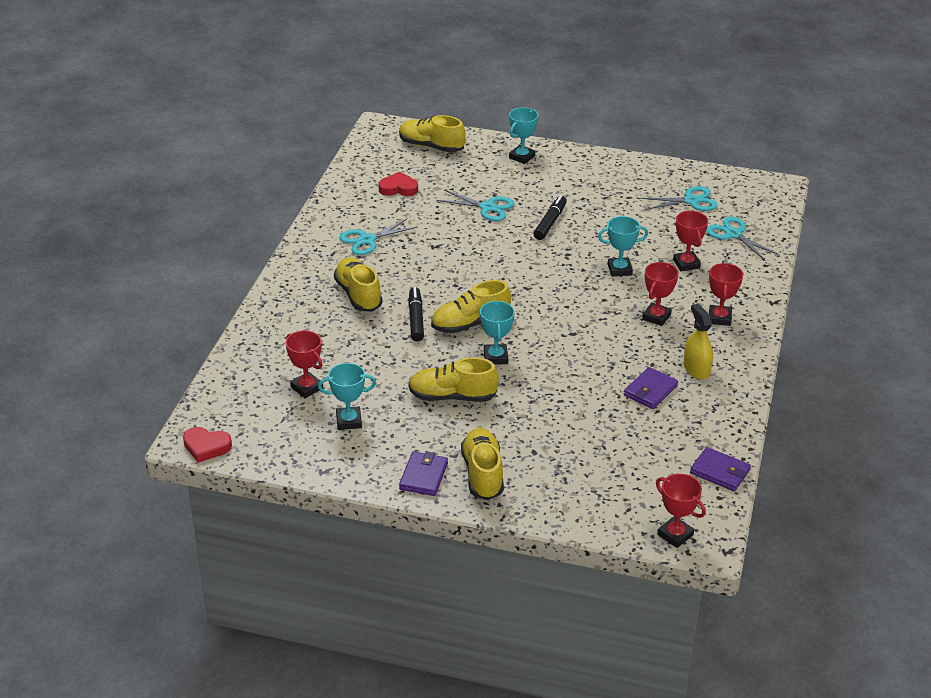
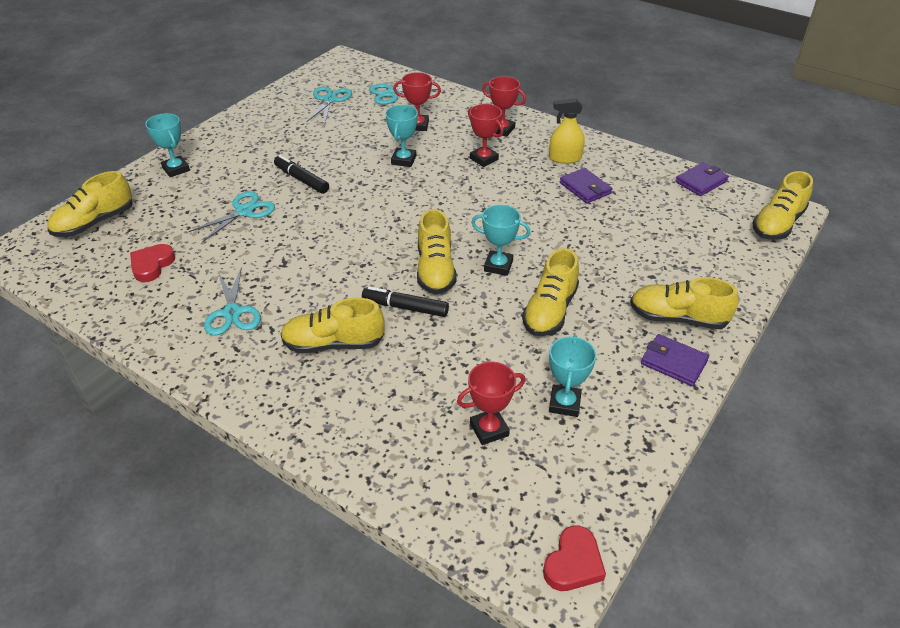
camera: 70 degrees left, 5 degrees up
(675, 535) = (777, 224): red trophy -> yellow shoe

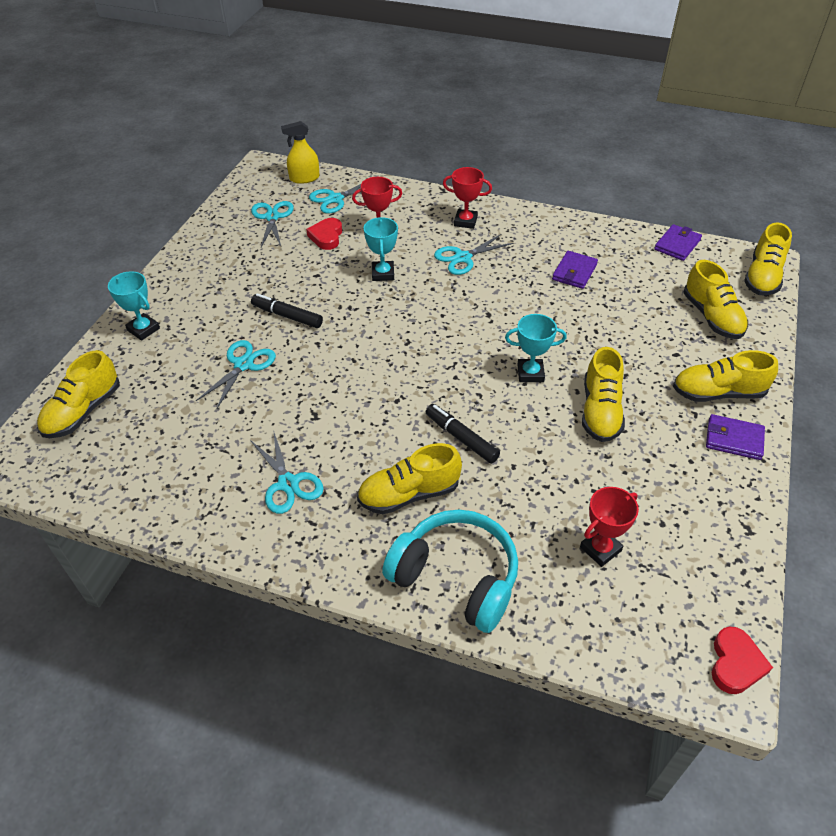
camera: 15 degrees left, 5 degrees up
(152, 265) = (174, 448): red heart -> red heart (326, 236)
(340, 422) = (456, 578): none -> turquoise headphones
(405, 307) = (461, 438): black marker -> black marker turned 45 degrees clockwise
(435, 270) = (472, 390): yellow shoe -> yellow shoe (712, 317)
(484, 159) = (463, 258): red trophy -> turquoise scissors
(564, 403) = (656, 505): turquoise trophy -> none
(565, 158) = (540, 242): yellow spray bottle -> yellow spray bottle (304, 178)
(585, 188) = (574, 272): purple wallet -> purple wallet turned 75 degrees clockwise

